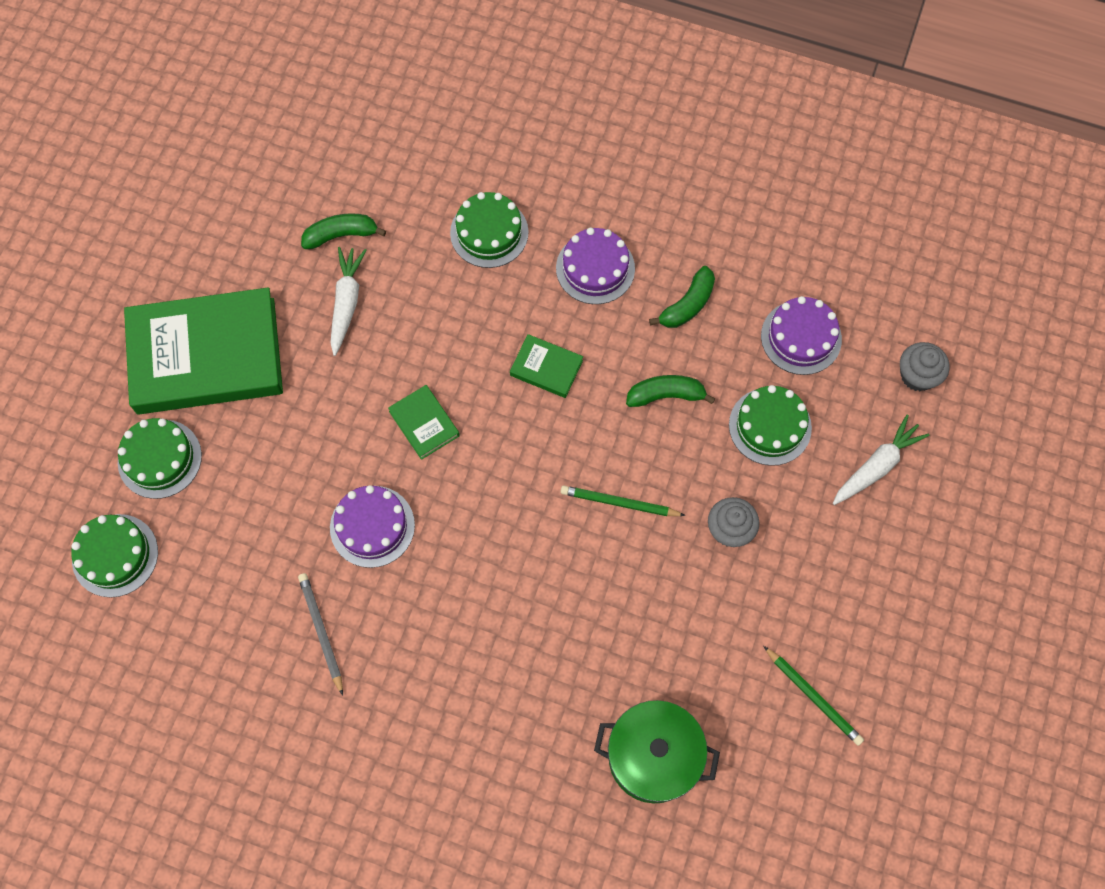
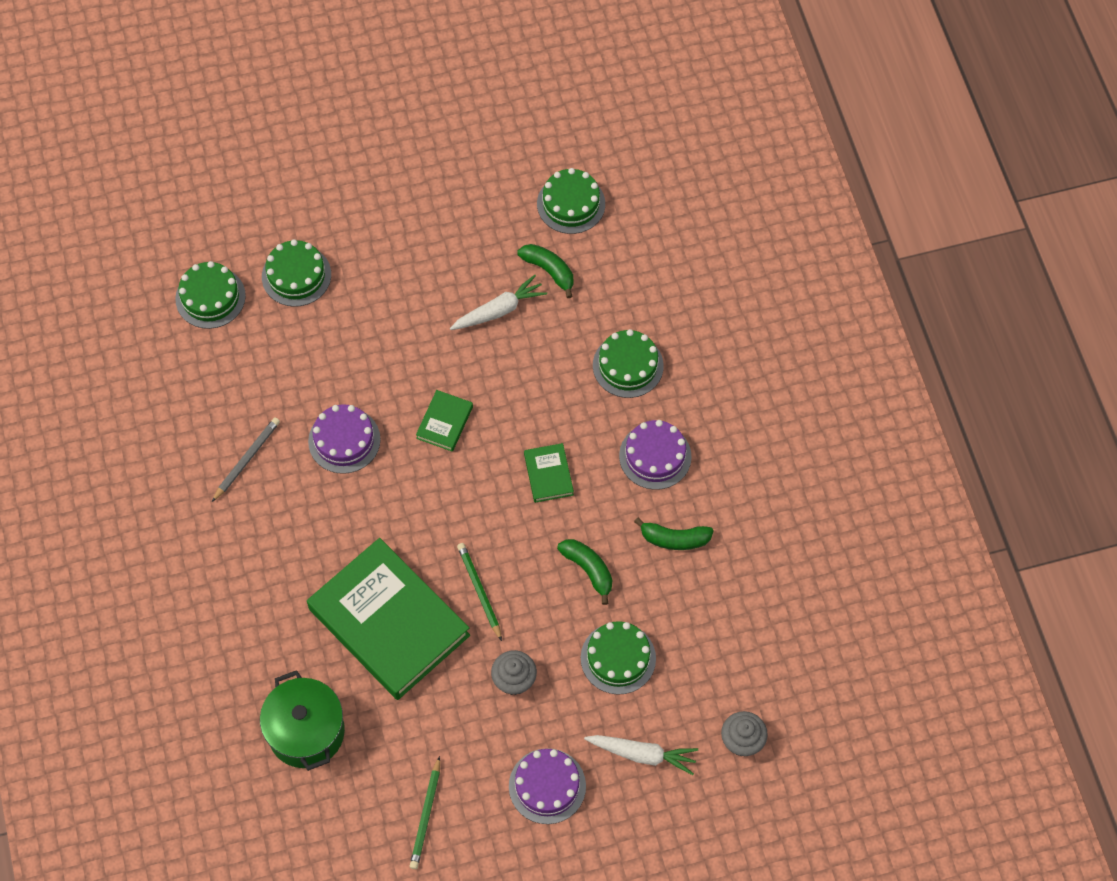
camera: 55 degrees right, 5 degrees down
(206, 356) = (391, 251): green book -> green book (389, 622)
(288, 173) = (571, 204): none -> green cake
(801, 337) = (709, 636): purple cake -> purple cake (547, 786)

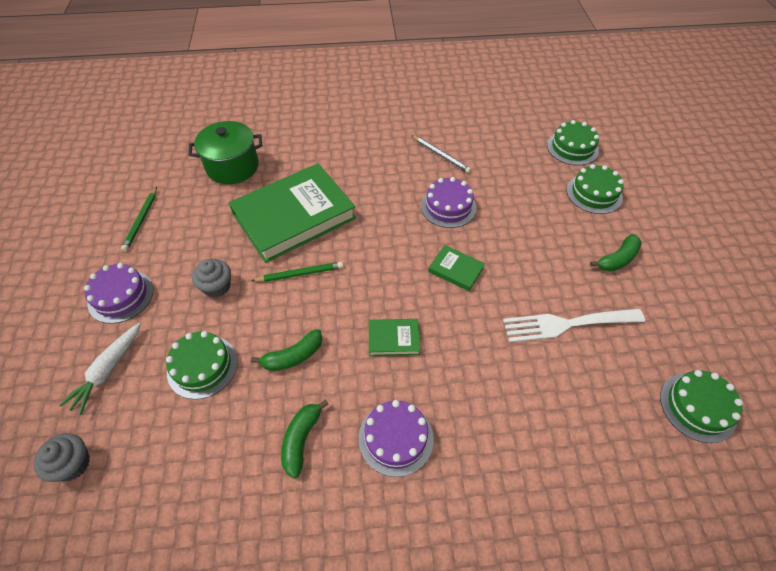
camera: 100 degrees right, 10 degrees down
(426, 815) = (141, 220): green pencil -> green pencil turned 105 degrees counterclockwise
(499, 310) = (566, 324): white carrot -> white fork
(549, 271) = (613, 373): green banana -> green banana (617, 259)
(628, 365) = (502, 430): green cake -> none

